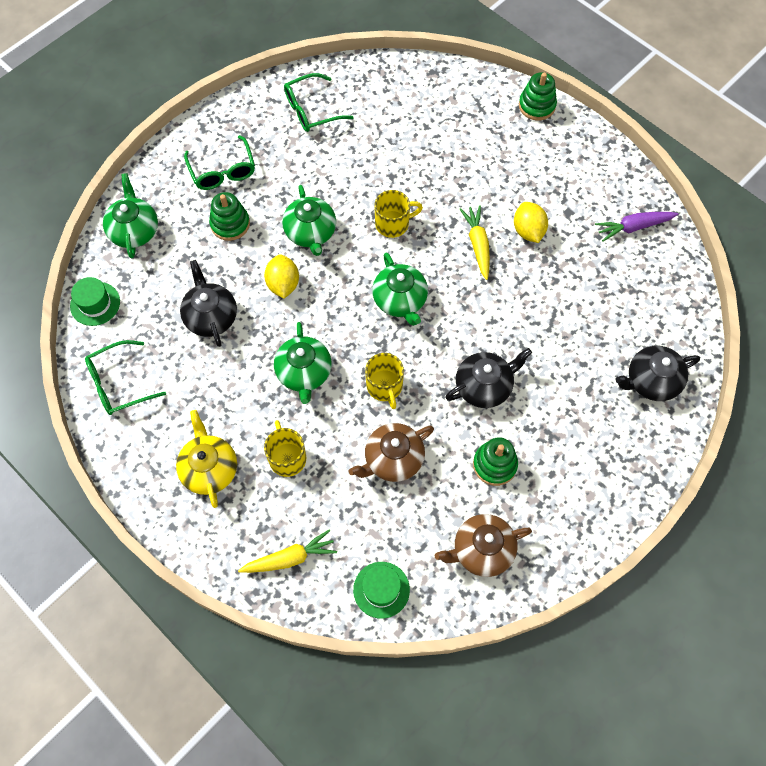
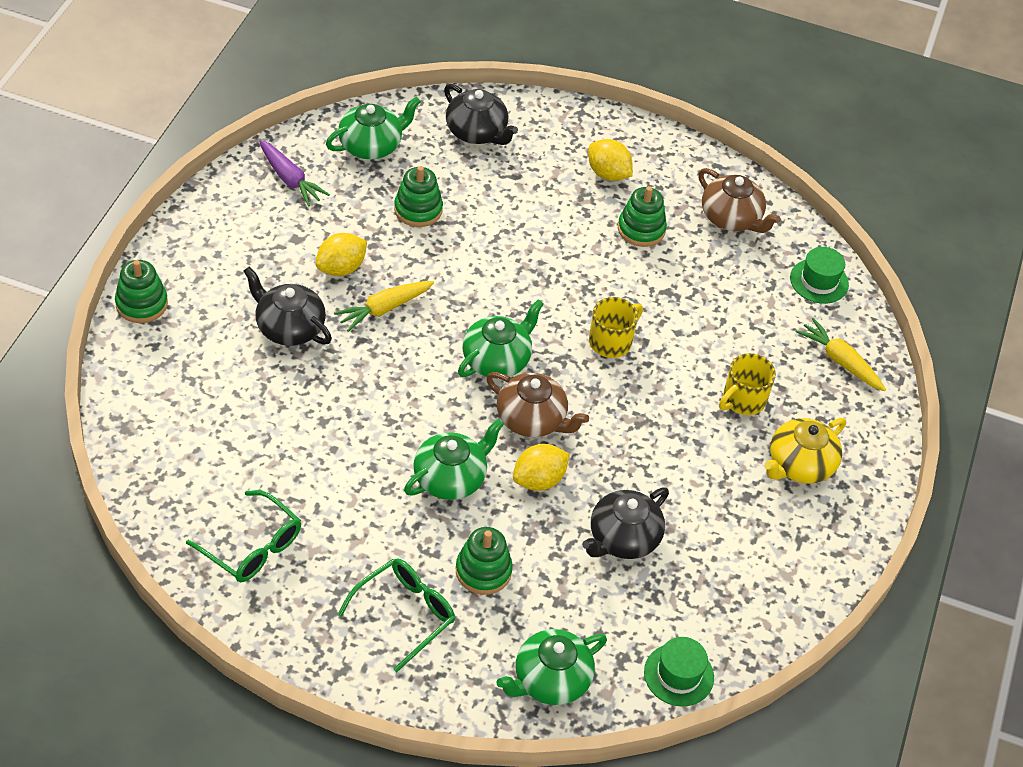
camera: 120 degrees left, 15 degrees down
(118, 384) = (763, 597): green glasses -> none
(304, 373) = (639, 419): green teapot -> green teapot (371, 145)
(393, 224) = (395, 398): yellow mug -> none
(393, 459) = (687, 310): brown teapot -> brown teapot (532, 419)
(484, 386) = (560, 258): black teapot -> black teapot (289, 327)
(569, 467) = (608, 174): none -> yellow lemon
(573, 303) = (418, 209): none -> green stacking toy

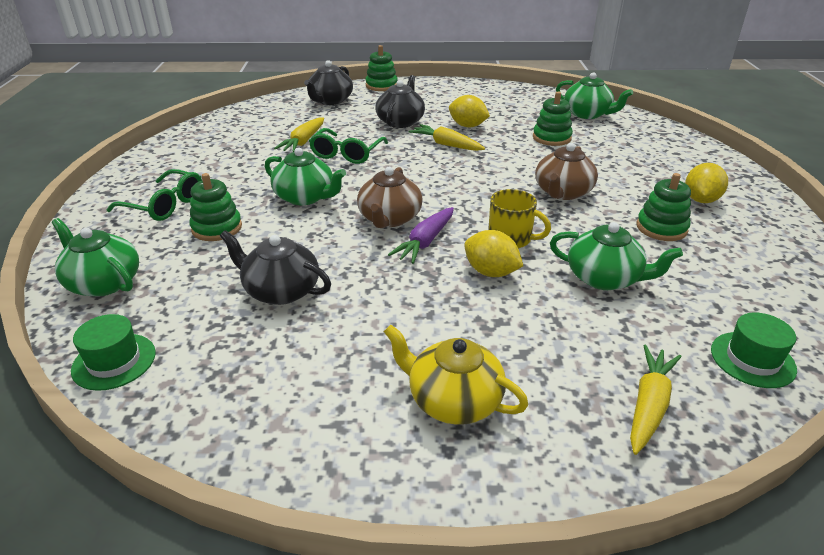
camera: 75 degrees right, 15 degrees down
(253, 547) = (210, 146): green glasses -> green glasses (346, 154)
(290, 179) = (524, 99): purple carrot -> purple carrot (425, 242)
(295, 444) = (303, 141): none -> yellow carrot
(477, 132) = (656, 142): black teapot -> black teapot (330, 100)
(497, 359) = (439, 192): green teapot -> green teapot (604, 278)
(539, 480) = (325, 234): yellow lemon -> yellow lemon (491, 272)
(731, 218) = (752, 276): brown teapot -> brown teapot (562, 192)
(743, 400) = (513, 334): yellow mug -> none

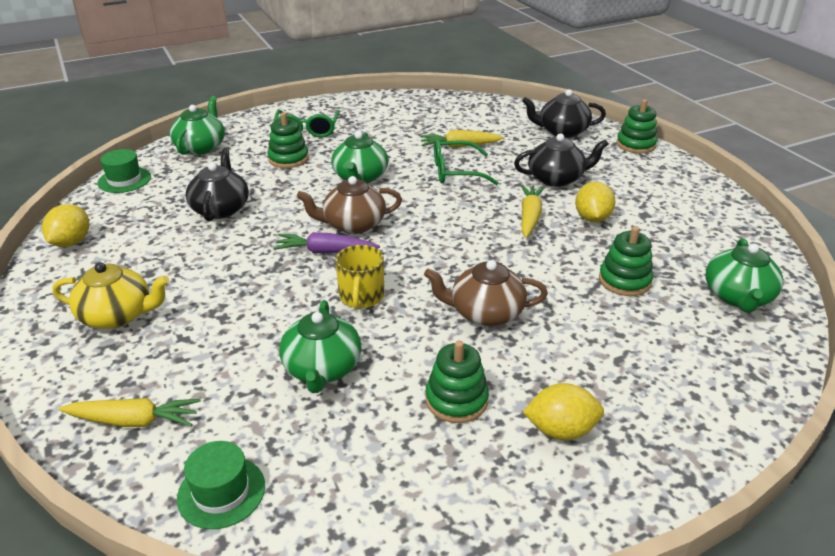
camera: 65 degrees right, 0 degrees up
(453, 400) = (117, 315): yellow teapot -> yellow teapot turned 90 degrees clockwise
(491, 272) = (295, 297): yellow lemon -> yellow lemon (71, 242)

